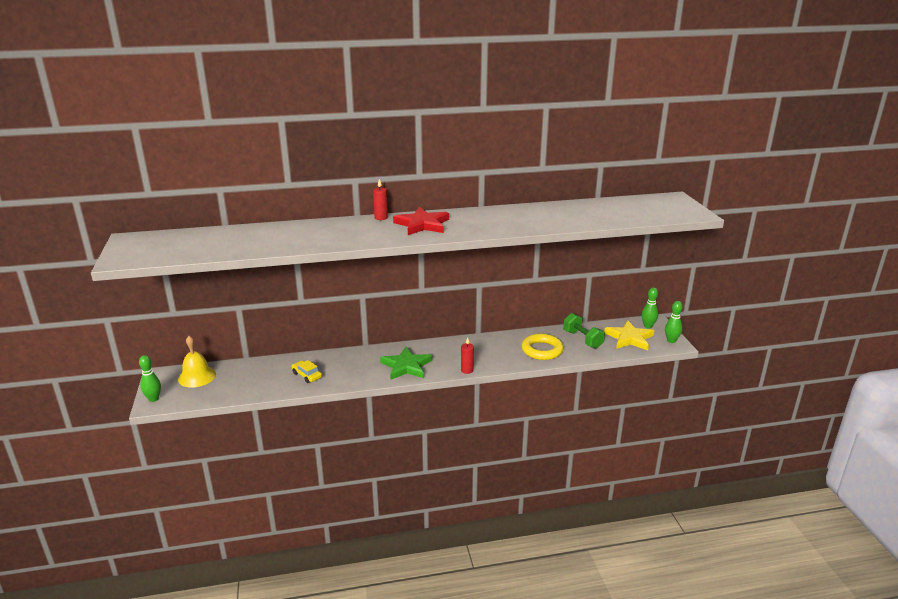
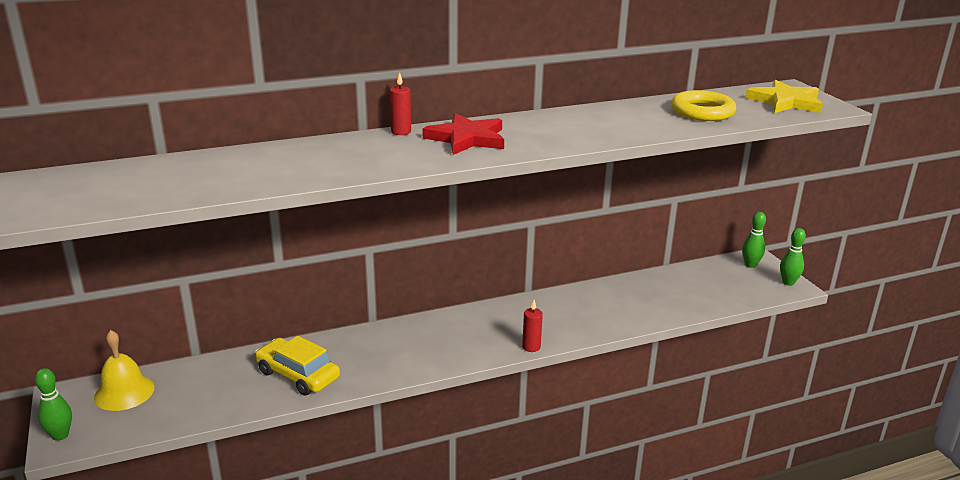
camera: 10 degrees left, 0 degrees up
(307, 375) = (298, 375): yellow car -> yellow car, size x1.69
(406, 366) = (442, 348): green star -> none
(542, 350) = (624, 309): yellow ring -> yellow ring (702, 112)
(582, 339) = (673, 289): green dumbbell -> none
(629, 338) = (733, 283): yellow star -> yellow star (785, 102)

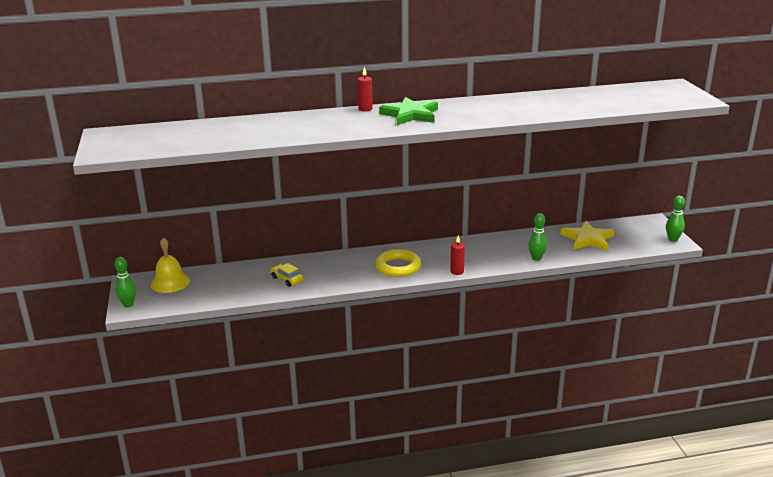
camera: 10 degrees right, 0 degrees up
(298, 375) = (287, 279): yellow car -> yellow car, size x0.59
(467, 138) = (410, 115): red star -> green star
(702, 112) = (594, 101): yellow ring -> yellow ring (398, 267)
(750, 265) = (646, 225): green bowling pin -> green bowling pin (536, 258)
(785, 102) = (664, 95): yellow star -> yellow star (588, 239)

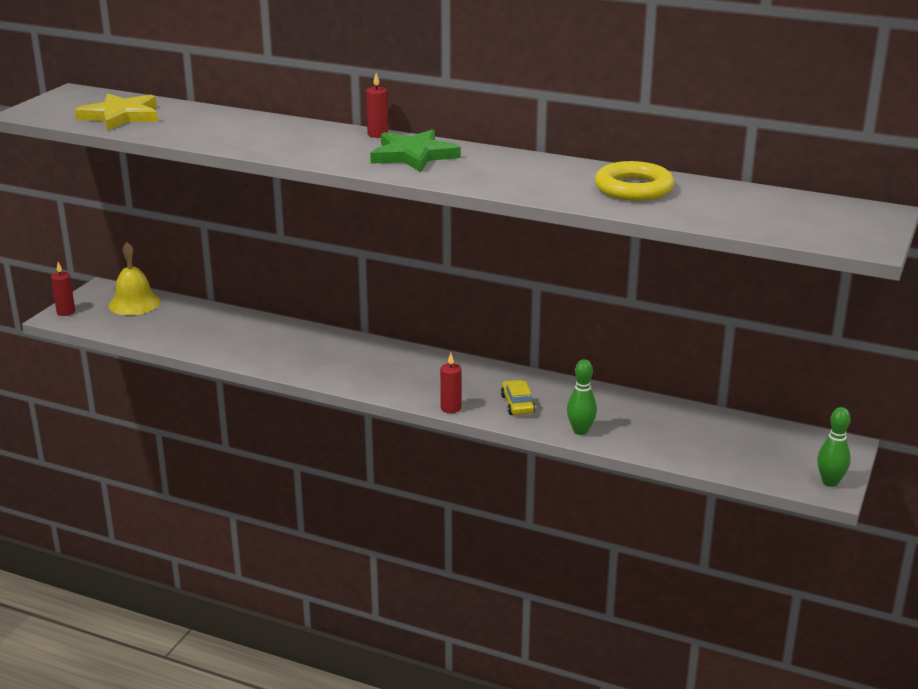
camera: 35 degrees right, 0 degrees up
(128, 304) = (66, 312): green bowling pin -> red candle
(287, 279) = (249, 343): yellow car -> yellow car (517, 404)
(398, 267) = (390, 376): yellow ring -> yellow ring (633, 188)
(588, 239) = (696, 433): yellow star -> yellow star (121, 116)

